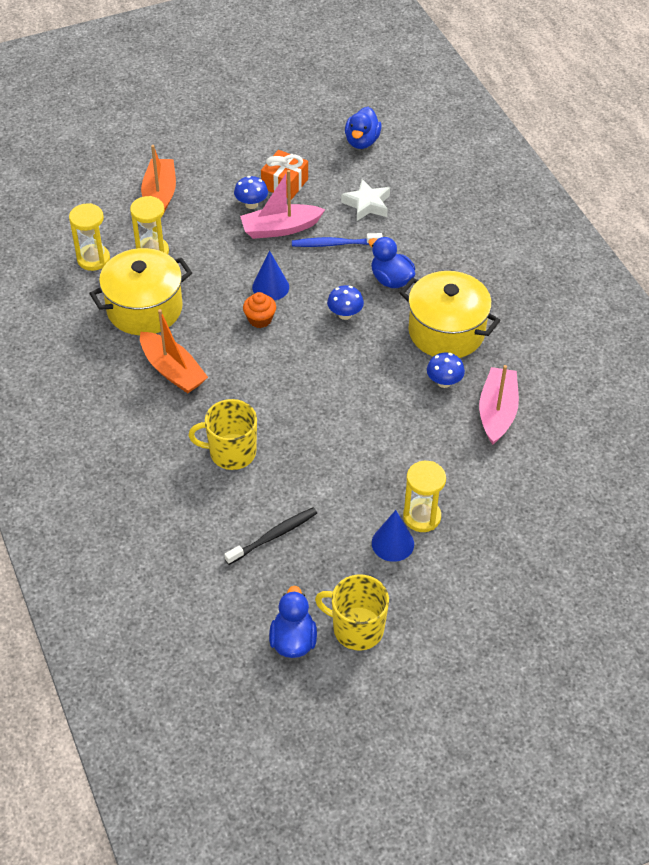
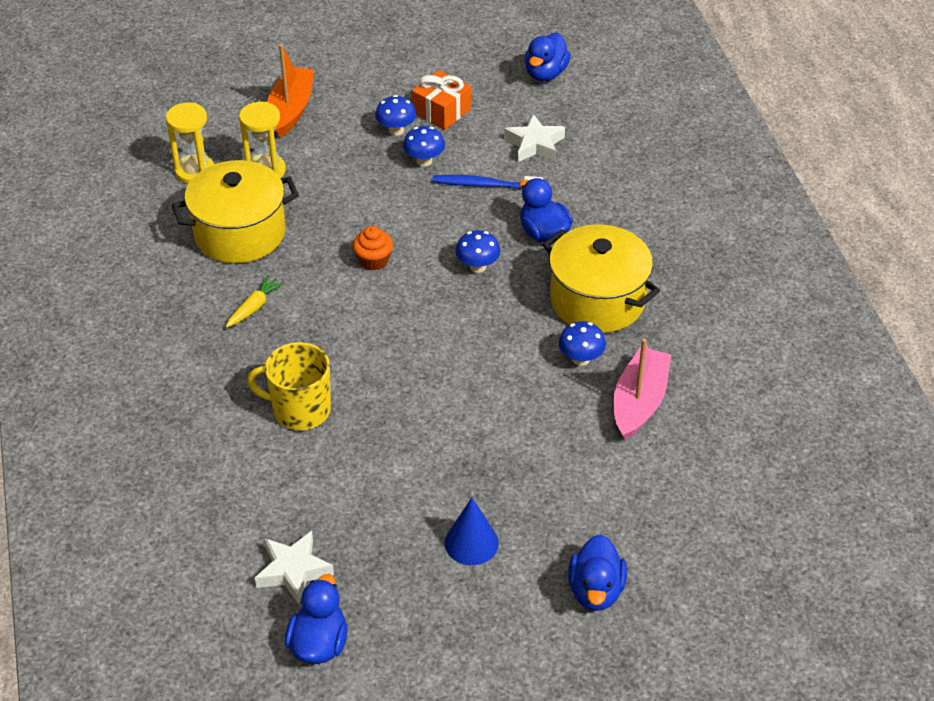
camera: 10 degrees right, 5 degrees down
(172, 370) = (254, 307): orange boat -> yellow carrot
(259, 585) = (293, 571): none -> white star
(270, 287) = (395, 225): blue cone -> none
(273, 536) = (326, 515): black toothbrush -> none
(280, 228) = (424, 161): pink boat -> blue mushroom
(356, 628) = (401, 640): yellow mug -> none
(421, 517) = (515, 515): yellow hourglass -> none
(496, 568) = (596, 590): none -> blue duck

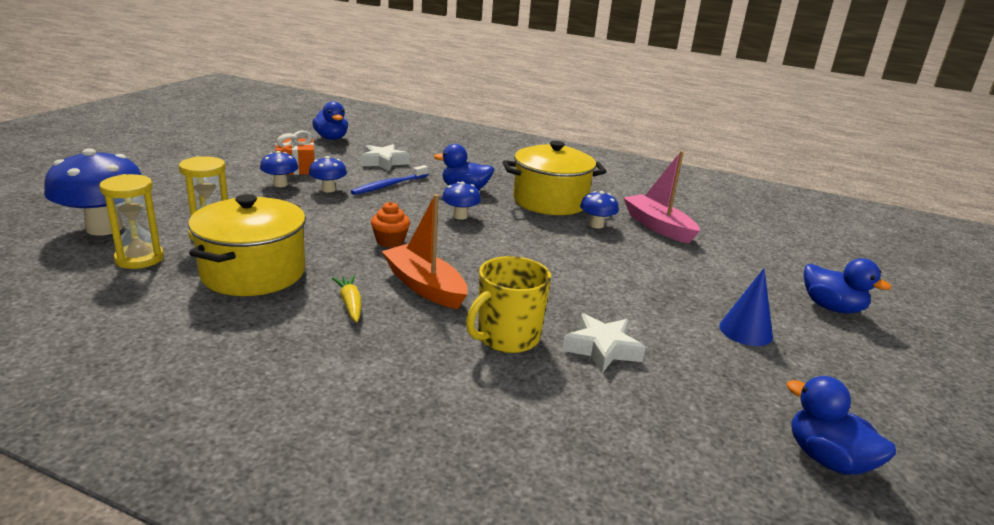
camera: 55 degrees left, 20 degrees down
(212, 120) = (104, 228): none -> blue mushroom
(291, 110) = (173, 201): orange boat -> orange boat (425, 286)
(293, 571) = (714, 431): white star -> white star (602, 349)

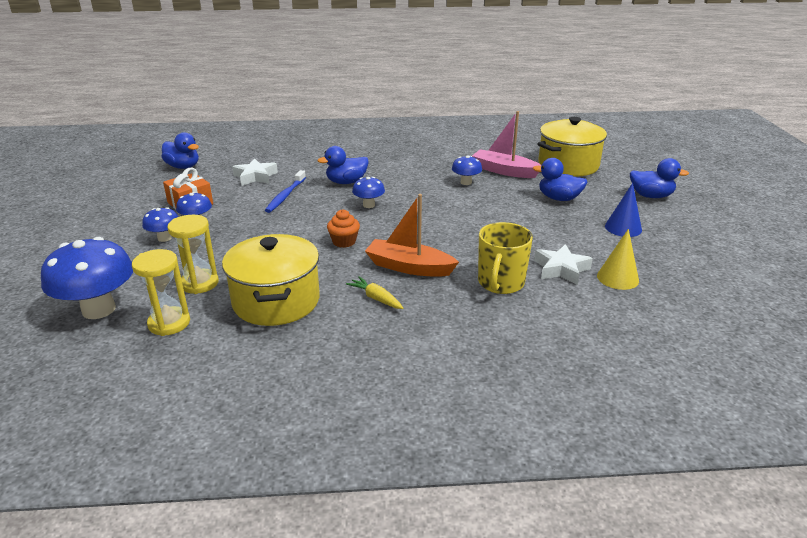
camera: 25 degrees left, 5 degrees up
(328, 189) = (242, 214): blue mushroom -> blue mushroom (164, 238)
(550, 201) = (416, 173): yellow pot -> yellow pot (568, 165)
(668, 385) = (617, 278): none -> yellow cone
(827, 459) = (729, 288): blue duck -> blue duck (559, 198)

